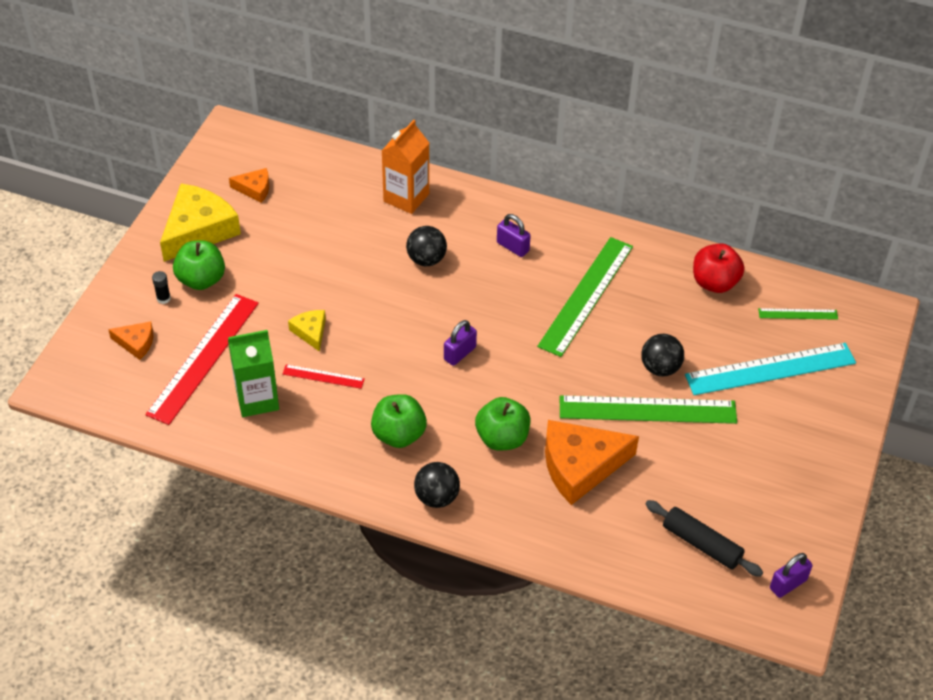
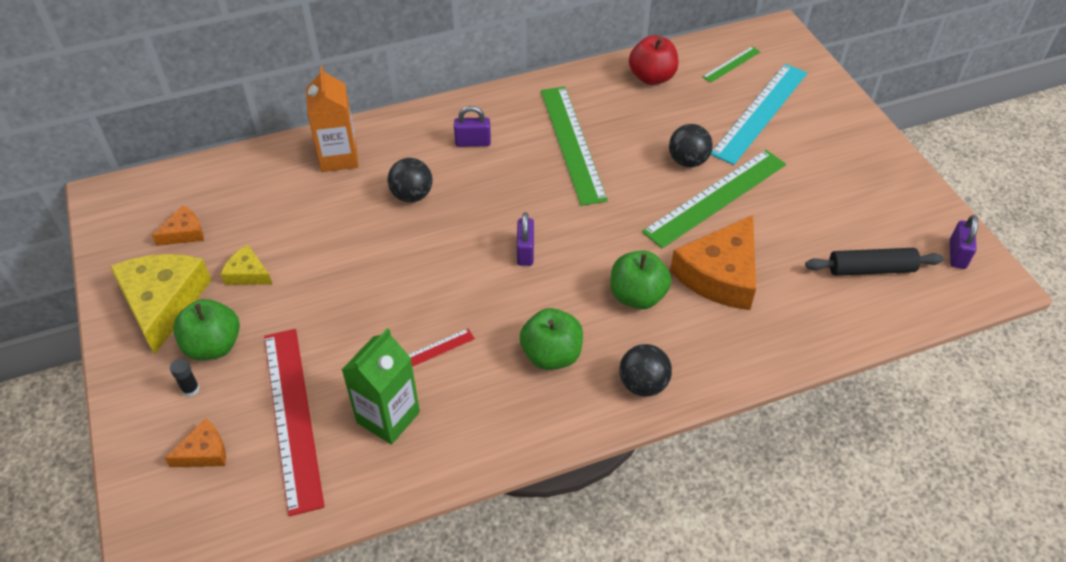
camera: 40 degrees left, 0 degrees up
(310, 332) = (374, 322): yellow cheese -> yellow cheese (247, 273)

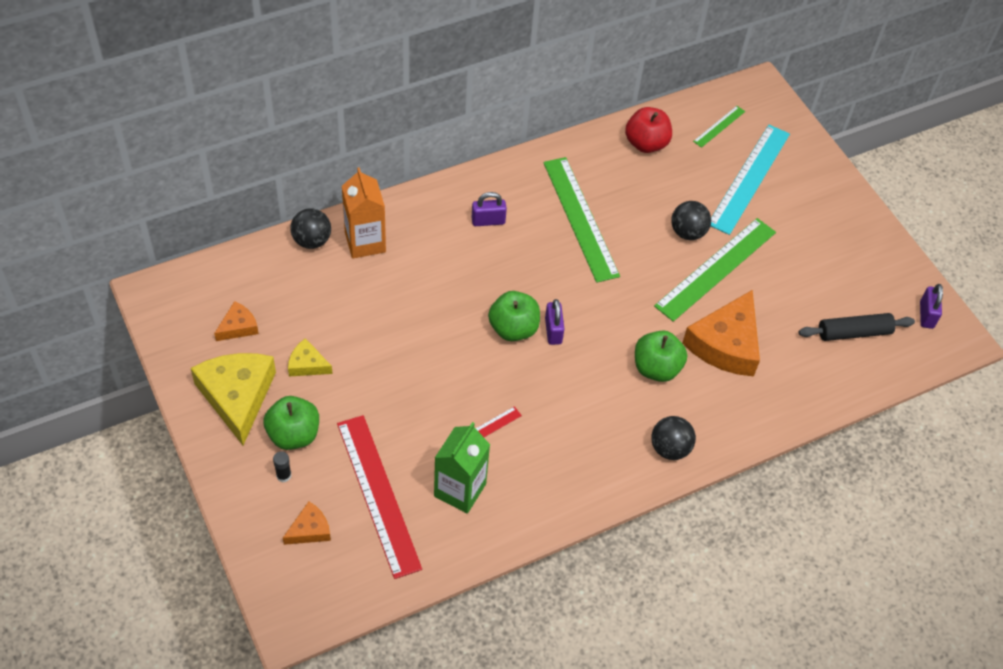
camera: 10 degrees left, 5 degrees up
(412, 195) = (441, 279): black ball -> black ball (312, 241)
(551, 355) = (589, 426): green apple -> green apple (513, 329)

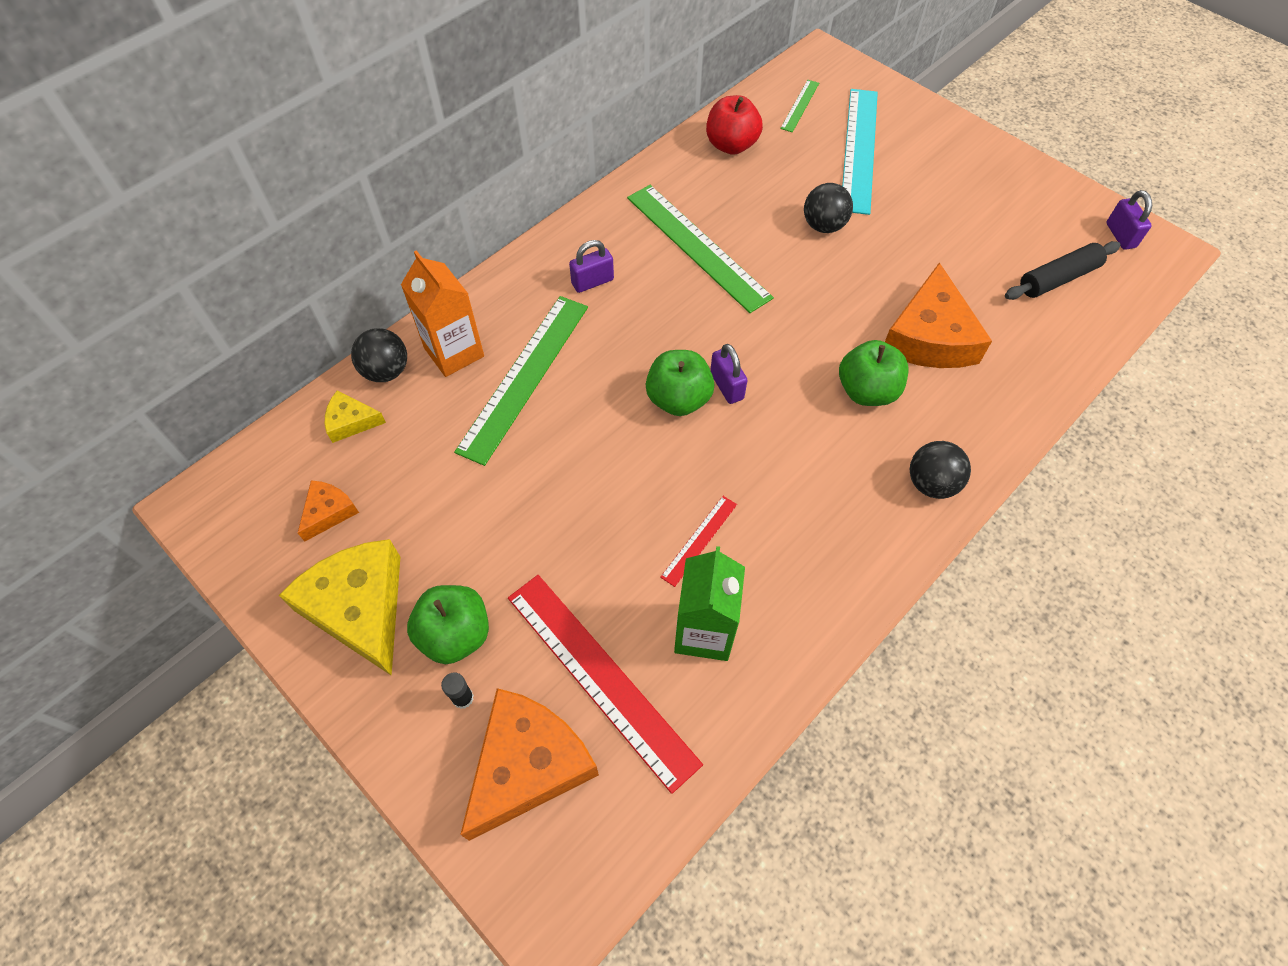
camera: 15 degrees left, 5 degrees up
(307, 364) = (438, 531): yellow cheese -> yellow cheese (351, 421)
(310, 530) = (528, 765): orange cheese -> orange cheese, size x2.03
(716, 268) = (874, 256): green ruler -> green ruler (524, 376)

